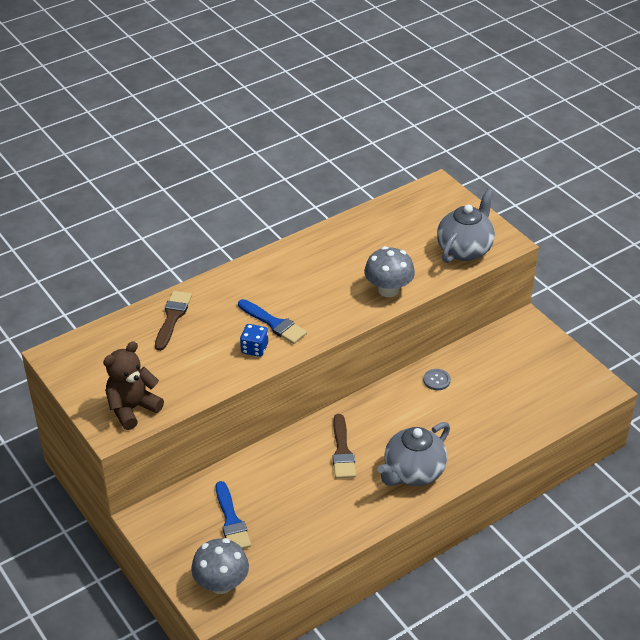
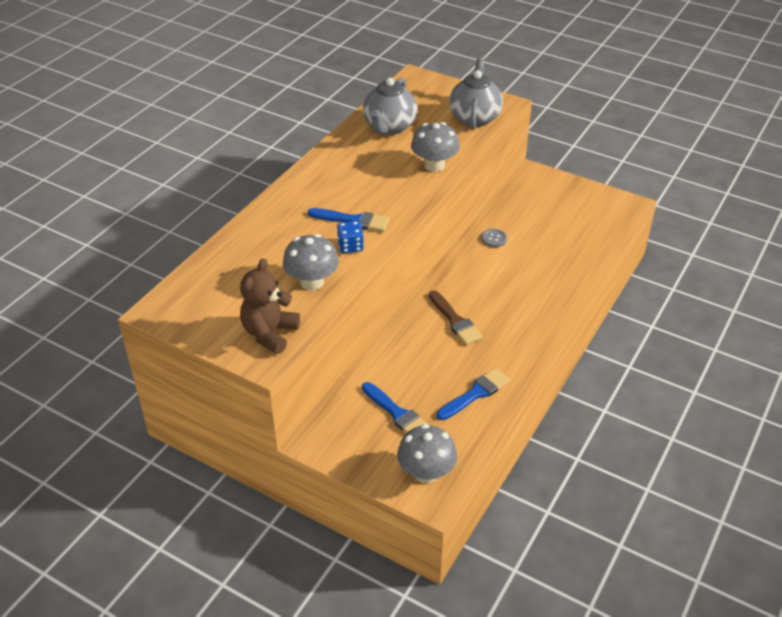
camera: 25 degrees left, 0 degrees up
(172, 317) = (253, 243): brown brush -> none
(198, 372) = (312, 282): none -> grey mushroom
(313, 528) = (475, 393): none -> blue brush
(413, 472) = (527, 318): grey teapot -> grey teapot (389, 127)

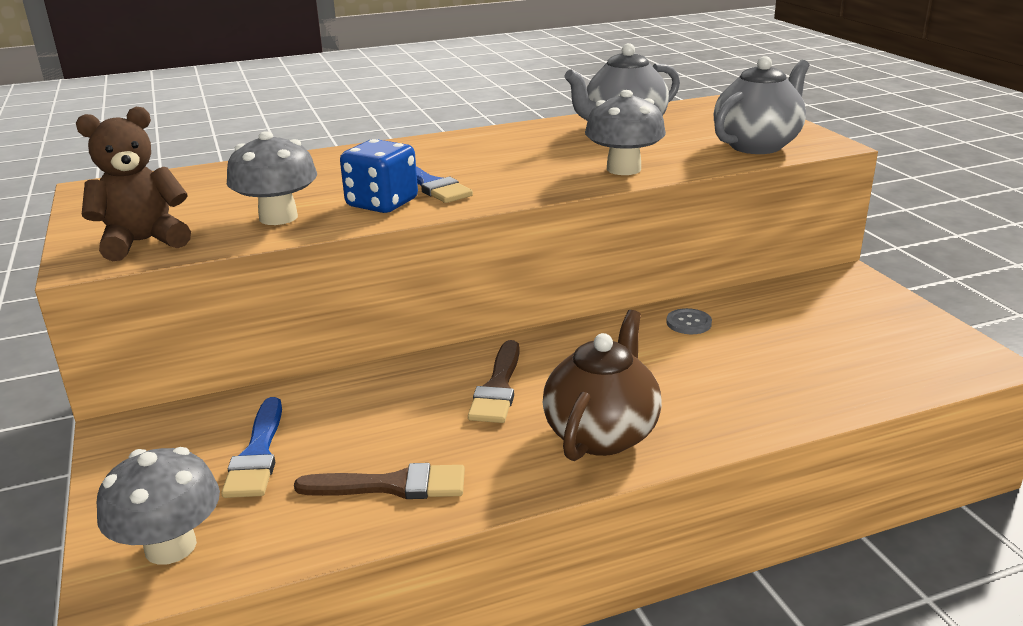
camera: 40 degrees right, 15 degrees down
(350, 246) = (382, 203): blue dice -> blue dice, size x1.50
(475, 393) = (392, 485): blue brush -> brown brush
(526, 321) = (602, 434): none -> brown teapot

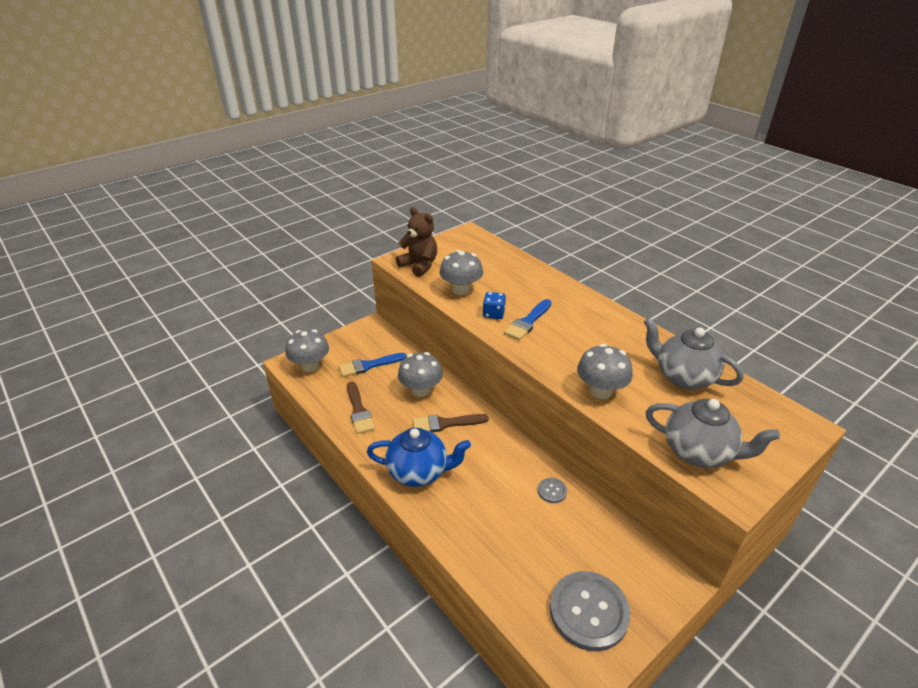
camera: 70 degrees right, 10 degrees up
(382, 203) = (493, 314): blue dice -> blue dice, size x0.67
(390, 400) = (421, 390): none -> grey mushroom
(602, 434) = (419, 472): brown teapot -> blue teapot
(893, 339) = (588, 611): none -> grey button

